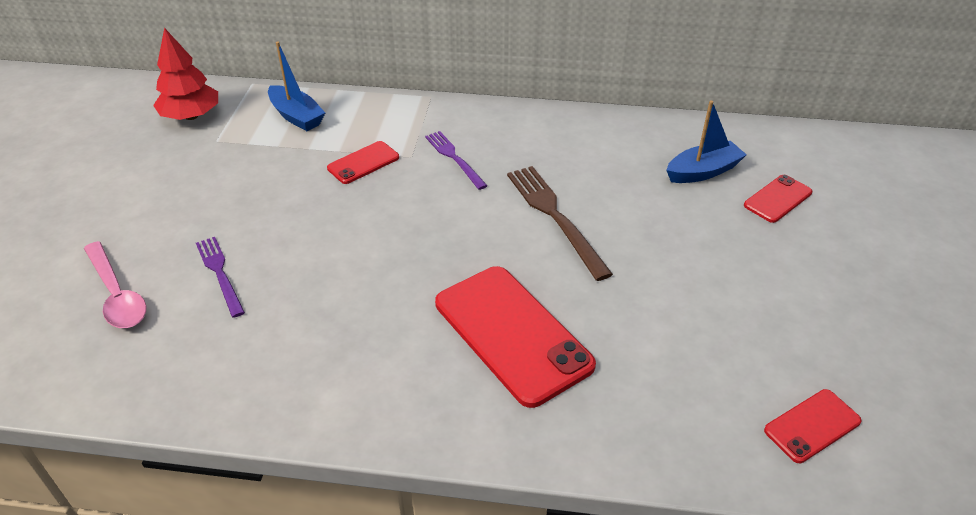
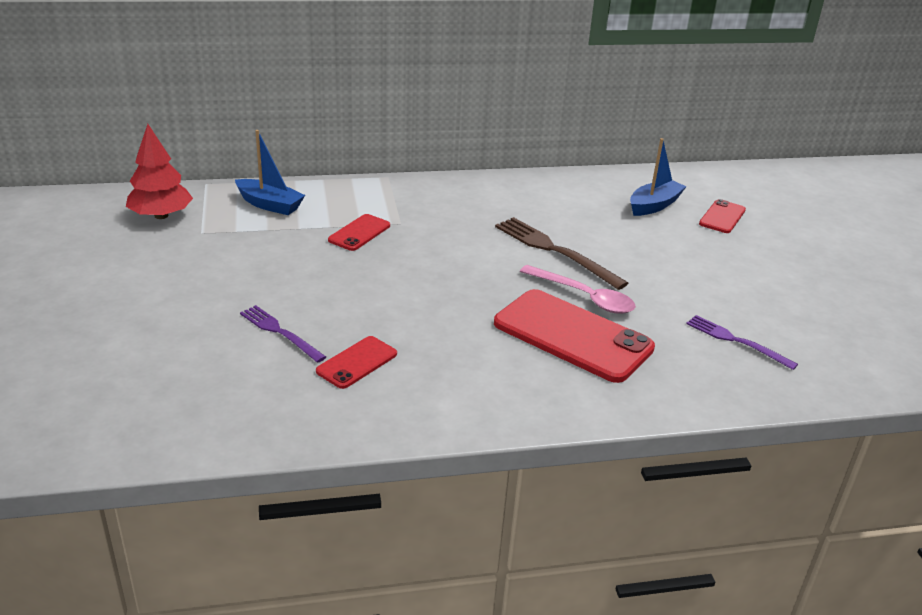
camera: 20 degrees left, 10 degrees down
(117, 295) = (188, 363): pink spoon -> pink spoon (584, 297)
(454, 158) = (440, 220): purple fork -> purple fork (736, 341)
(812, 426) = (833, 357): red phone -> red phone (357, 362)

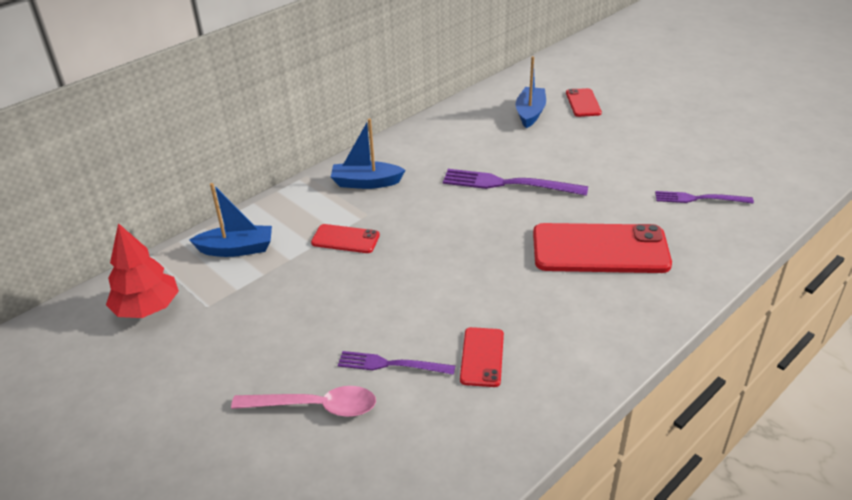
camera: 30 degrees left, 5 degrees up
(359, 233) = (345, 239): red phone -> red phone turned 75 degrees counterclockwise
(429, 200) = (366, 183): none -> blue boat
(555, 251) = (508, 184): brown fork -> purple fork
(584, 297) = (571, 213): pink spoon -> pink spoon (315, 407)

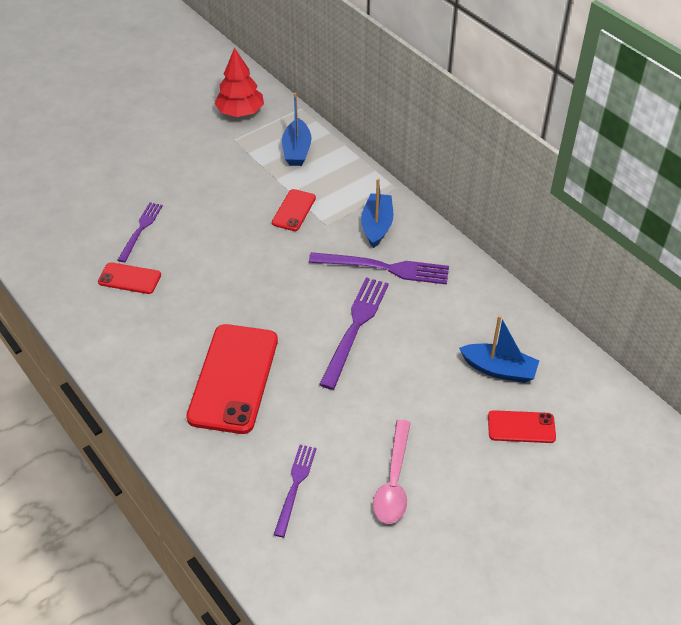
camera: 95 degrees right, 10 degrees up
(315, 407) = (117, 192): pink spoon -> pink spoon (393, 481)
(426, 174) = (384, 268): none -> purple fork

